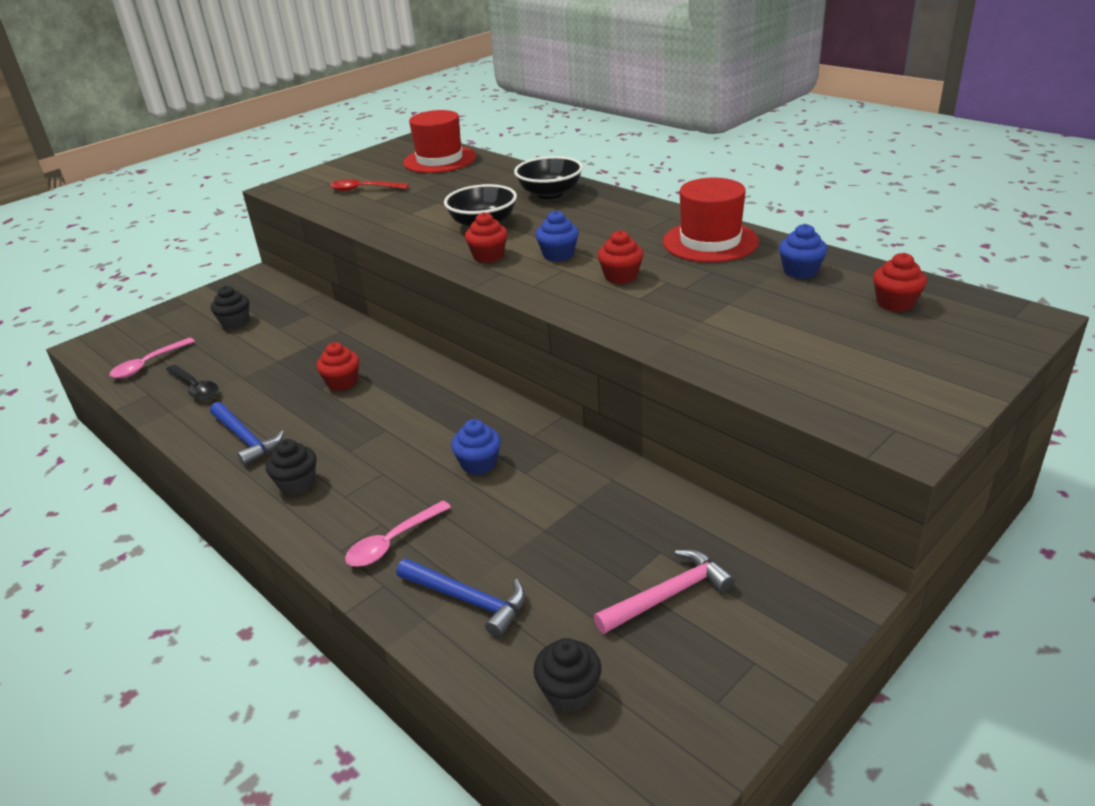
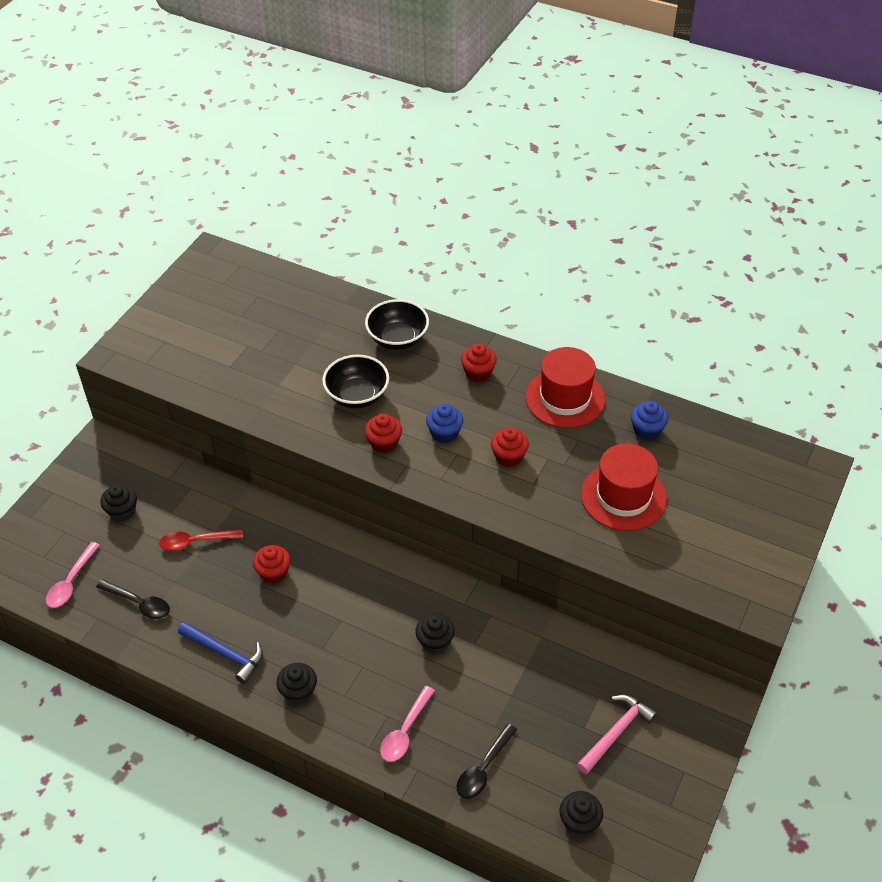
camera: 20 degrees left, 15 degrees up
(364, 189) = (208, 349): red spoon -> red spoon (196, 542)
(439, 160) = (259, 288): red hat -> red hat (623, 496)
(468, 600) = (483, 768): blue hammer -> black spoon
(479, 464) = (435, 642): blue cupcake -> black cupcake
(895, 303) = (724, 461): red cupcake -> red cupcake (478, 373)

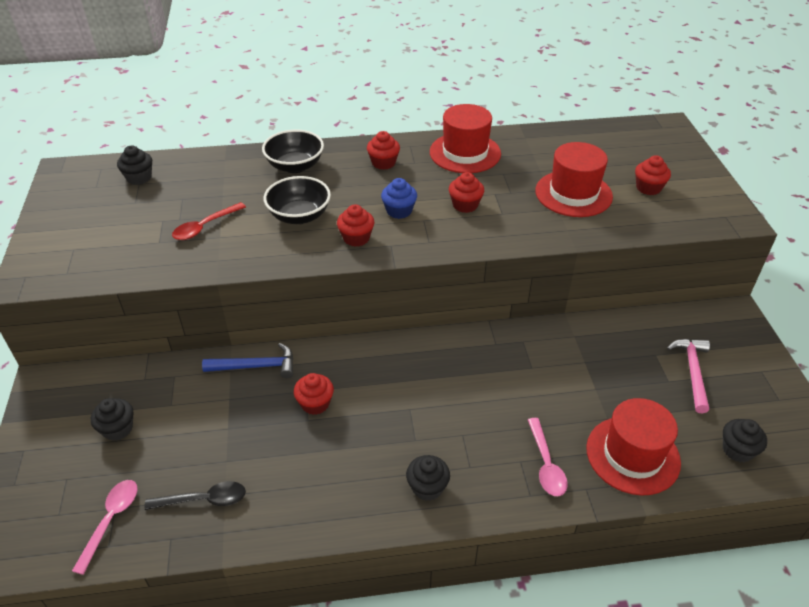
camera: 35 degrees left, 5 degrees down
(71, 582) = (111, 520): pink spoon -> pink spoon turned 150 degrees counterclockwise
(196, 542) = (217, 417): red spoon -> red spoon (205, 227)
(225, 654) = (330, 495): blue hammer -> blue hammer (256, 366)
(435, 642) = (501, 383): black cupcake -> black cupcake (139, 177)
(483, 768) = (632, 455): black spoon -> red hat
(647, 430) = (542, 149): blue cupcake -> none
(706, 528) = (648, 188): none -> red cupcake

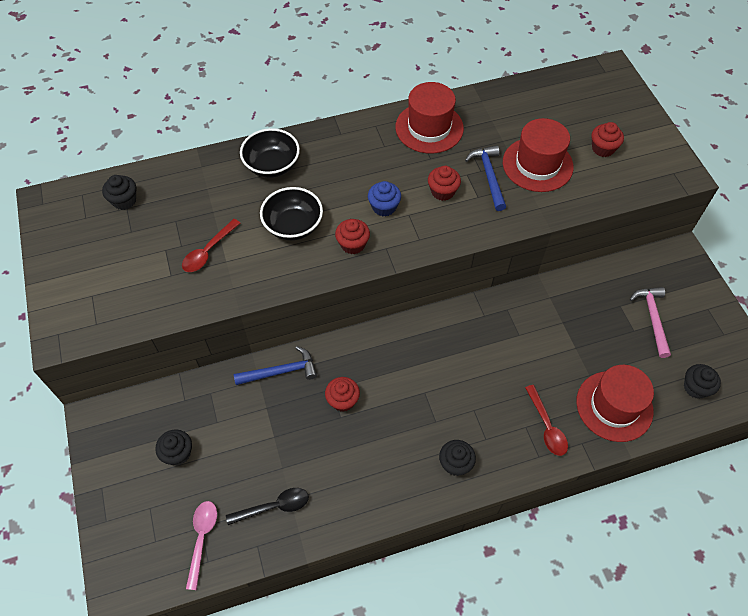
camera: 10 degrees left, 15 degrees up
(383, 163) = (355, 150): red cupcake -> none
(518, 198) = (489, 176): none -> blue hammer
(546, 464) = (546, 426): pink spoon -> red spoon

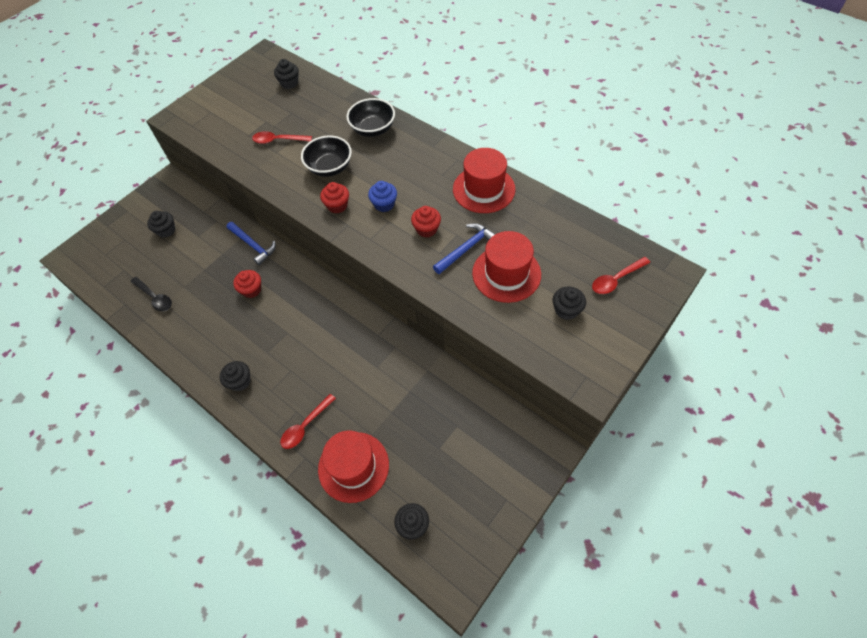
camera: 60 degrees right, 0 degrees up
(202, 539) = (116, 275): pink spoon -> none
(594, 102) = (616, 279): none -> red spoon
(603, 148) = (566, 310): red cupcake -> black cupcake
(652, 318) = (461, 457): pink hammer -> none

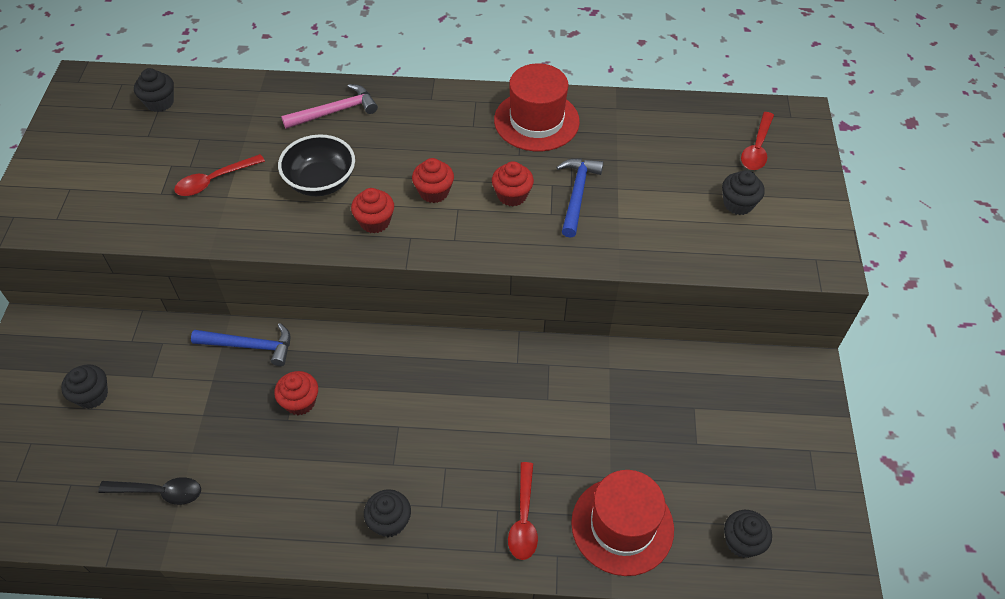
camera: 40 degrees left, 5 degrees down
(373, 129) = (335, 111): black bowl -> pink hammer
(384, 204) = (434, 192): blue cupcake -> red cupcake
(506, 273) = (644, 198): red hat -> none

